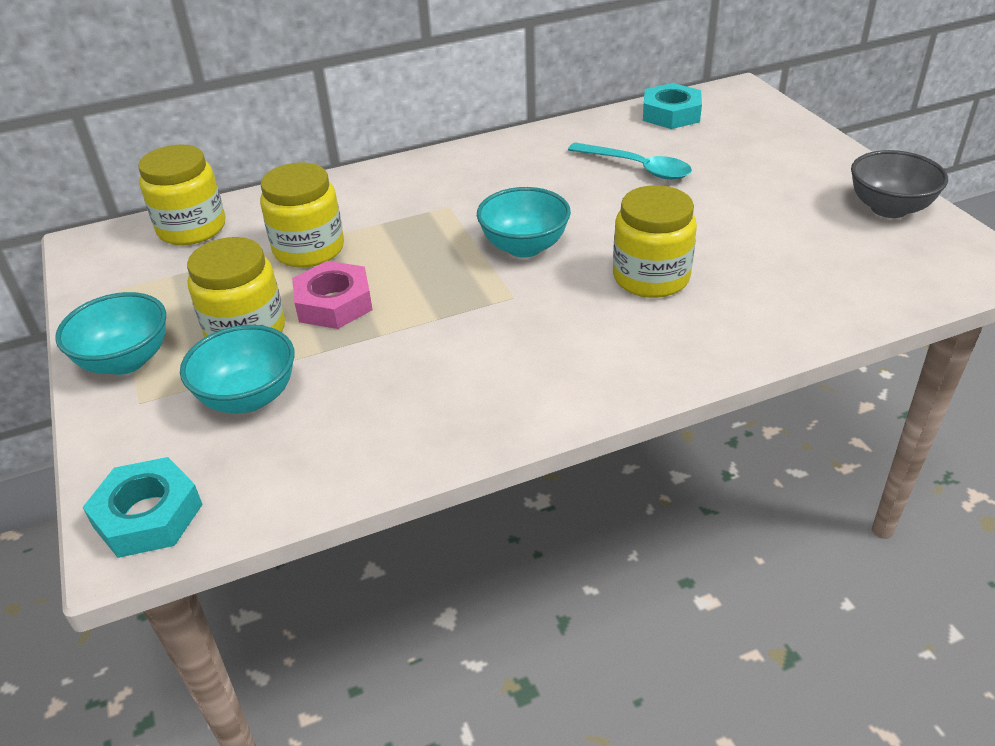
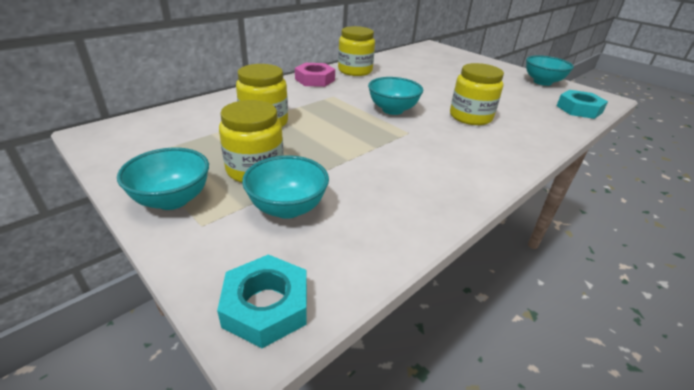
camera: 25 degrees left, 5 degrees down
(192, 228) = (173, 119): yellow jar -> yellow jar (355, 71)
(334, 303) = (304, 147): pink nut -> pink nut (315, 79)
(637, 168) = (416, 74): turquoise spoon -> none
(671, 114) = (411, 54): turquoise nut -> turquoise nut (579, 109)
(889, 208) = (542, 82): grey bowl -> turquoise bowl

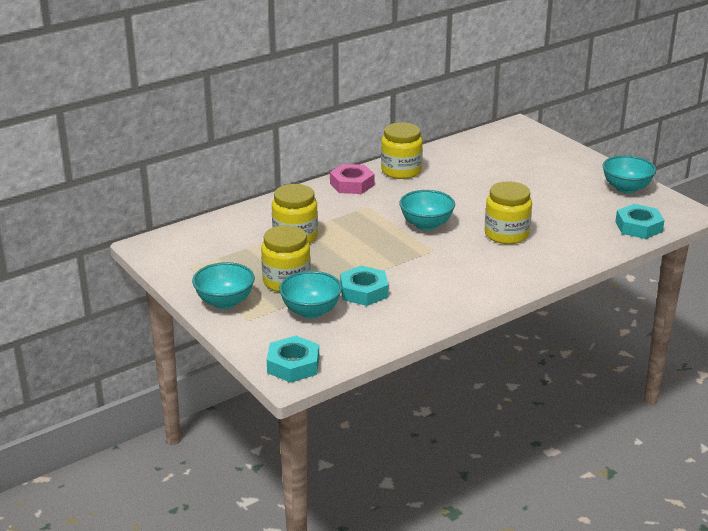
camera: 10 degrees right, 5 degrees down
(349, 179) = (364, 291): none -> turquoise nut

